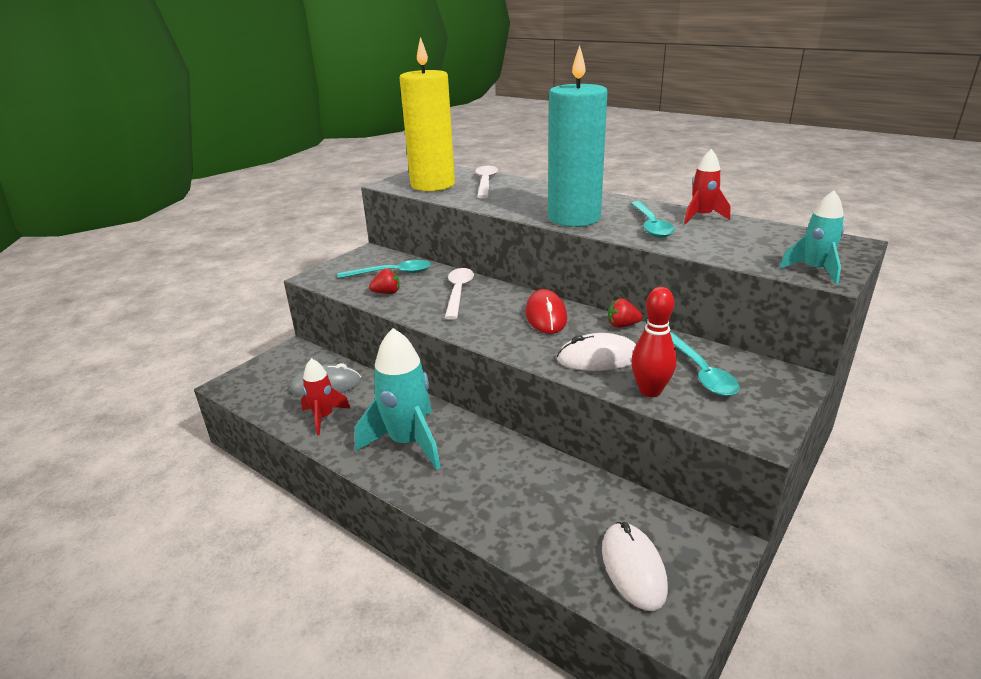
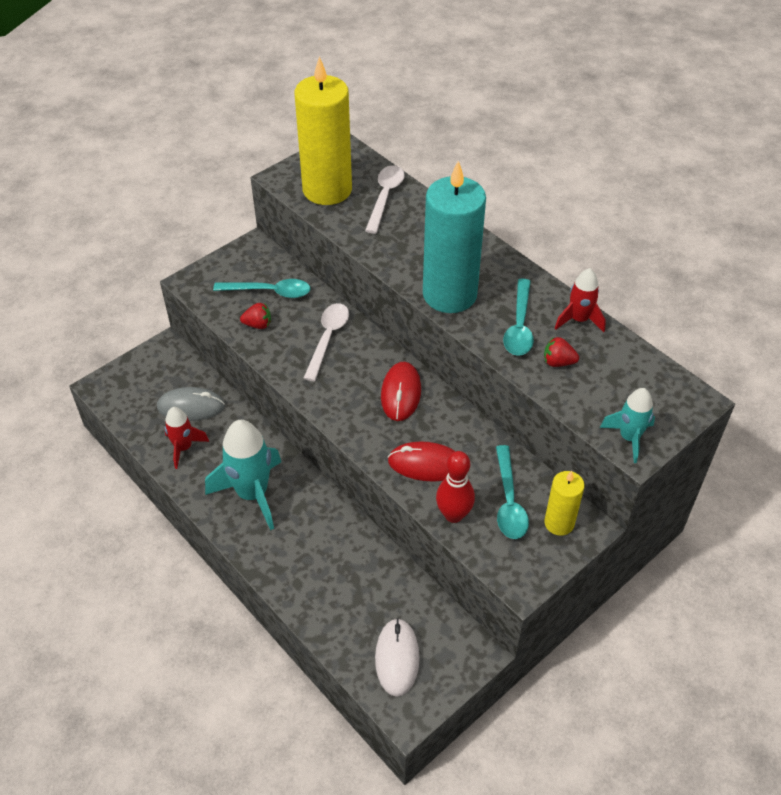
camera: 10 degrees right, 20 degrees up
(598, 358) = (426, 464): white mouse -> red mouse
(622, 325) = (467, 423): red strawberry -> red strawberry (558, 362)
(764, 380) = (559, 523): none -> yellow candle

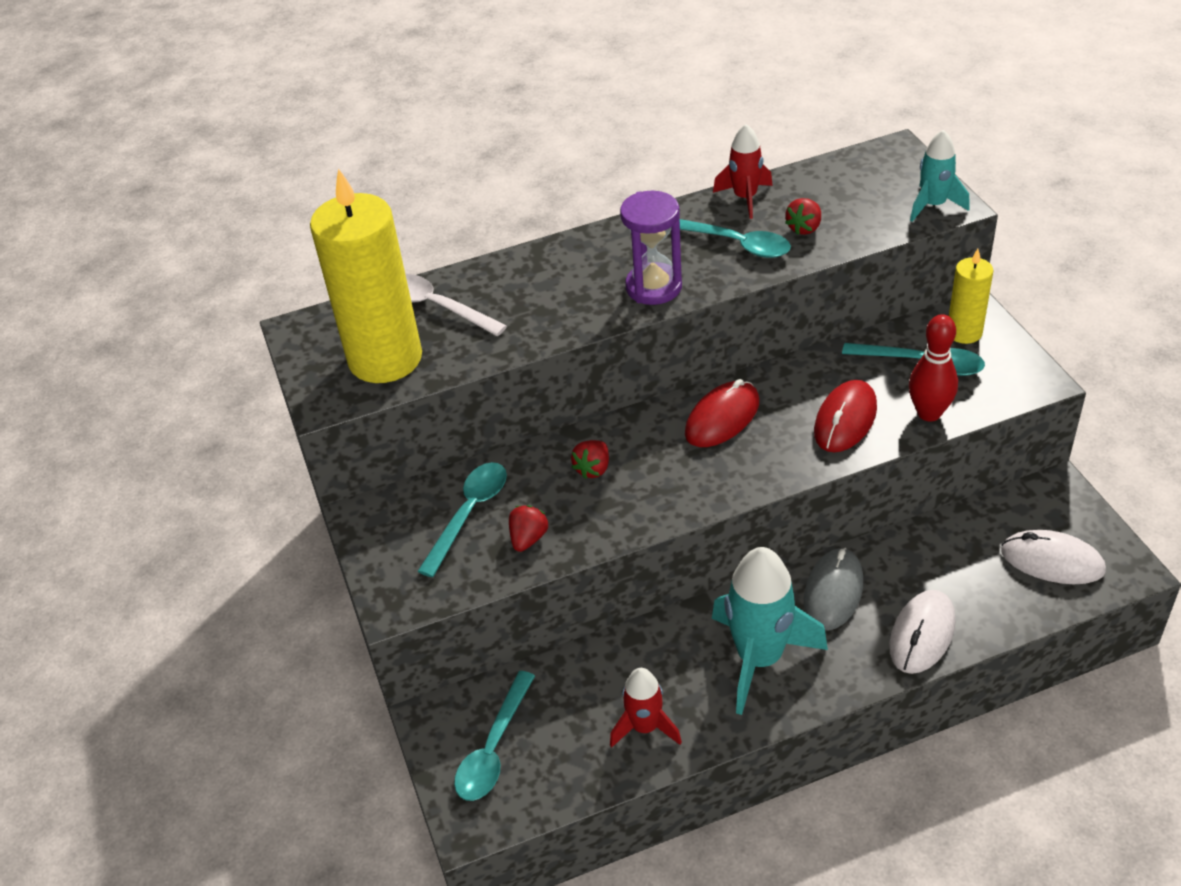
camera: 65 degrees left, 5 degrees down
(152, 381) = (494, 748): none -> turquoise spoon
(191, 407) = (569, 705): grey mouse -> grey mouse (833, 592)
(299, 583) = (922, 634): none -> white mouse
(328, 339) = (593, 469): white spoon -> red strawberry
(401, 393) = (722, 418): red mouse -> red mouse turned 75 degrees counterclockwise
(449, 294) = (653, 287): turquoise candle -> purple hourglass

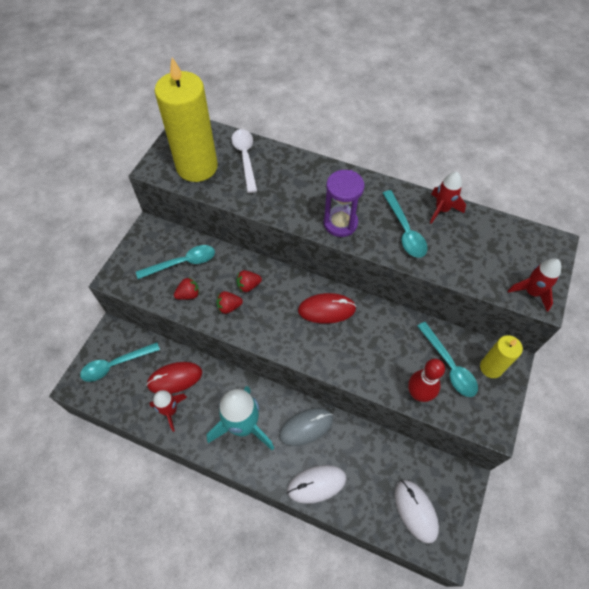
camera: 40 degrees right, 15 degrees up
(804, 228) = (448, 250): red strawberry -> red strawberry (229, 307)
(845, 420) = (376, 361): red mouse -> red mouse (175, 379)
(933, 205) = (531, 292): turquoise rocket -> red rocket

